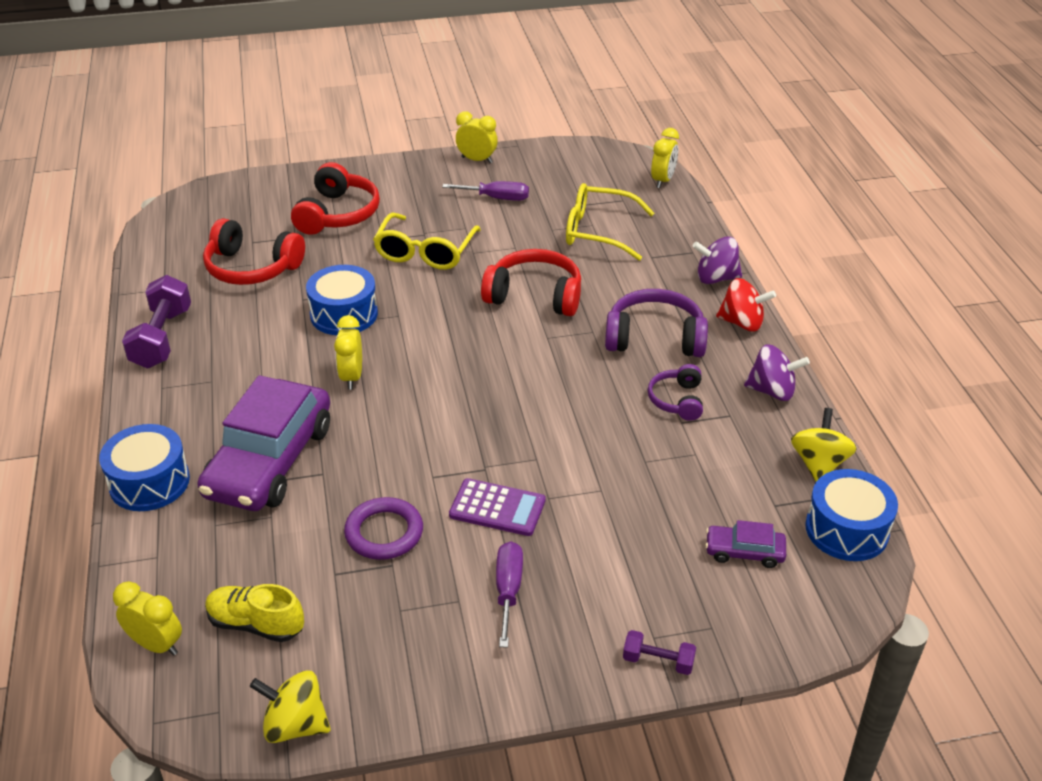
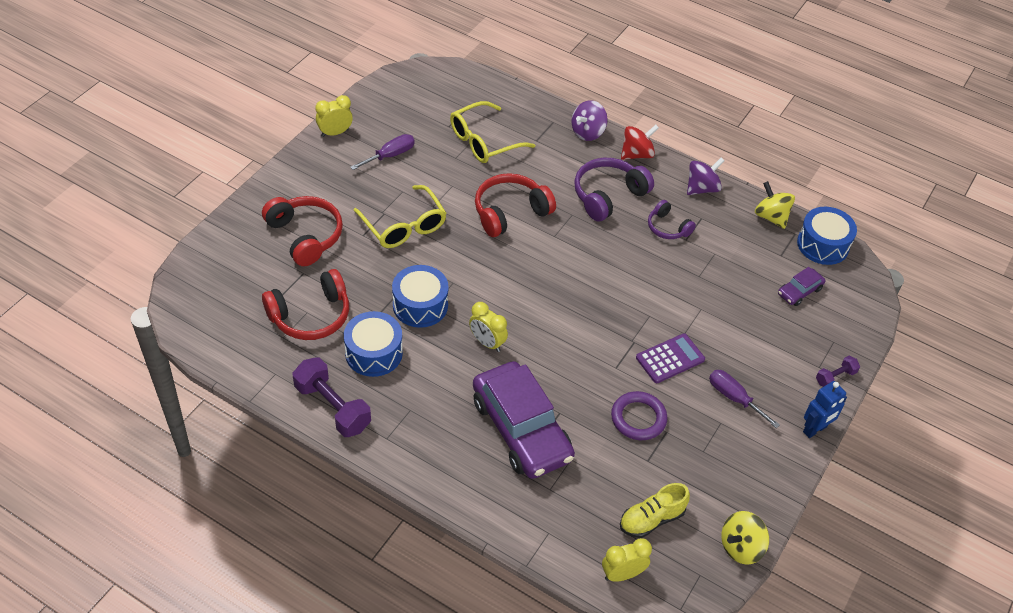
camera: 50 degrees left, 10 degrees up
(149, 482) = (476, 498): blue drum -> blue drum (374, 353)
(551, 690) = (815, 429): none -> blue robot
(663, 180) = (470, 78): yellow clock -> none

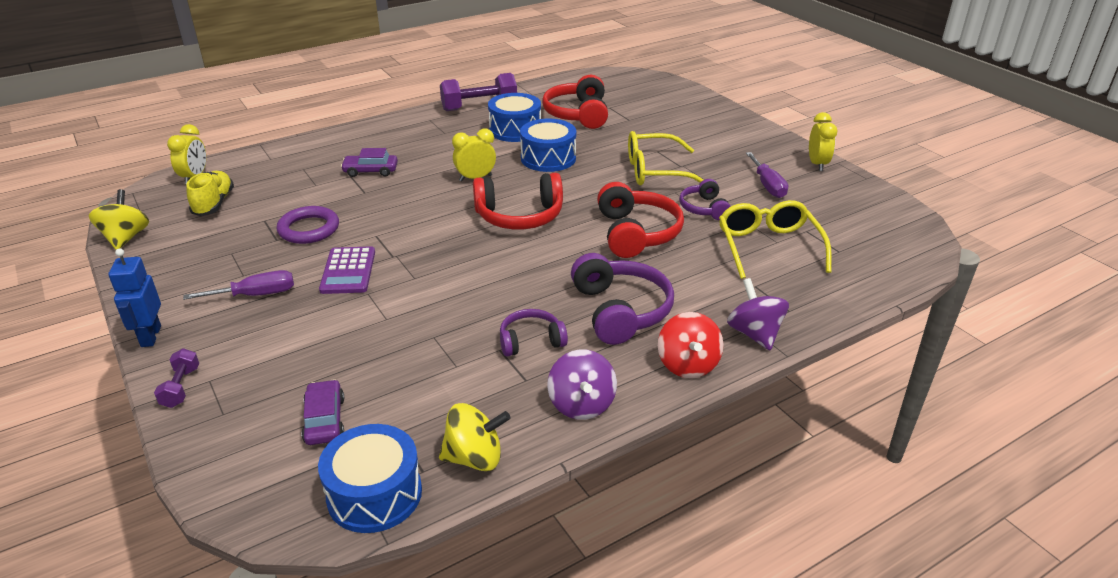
camera: 120 degrees right, 15 degrees down
(305, 236) = (673, 127): red headphones -> red headphones (519, 216)
(449, 184) = (704, 208): none -> purple headphones
(521, 429) = (370, 171): purple car -> purple car, size x0.44

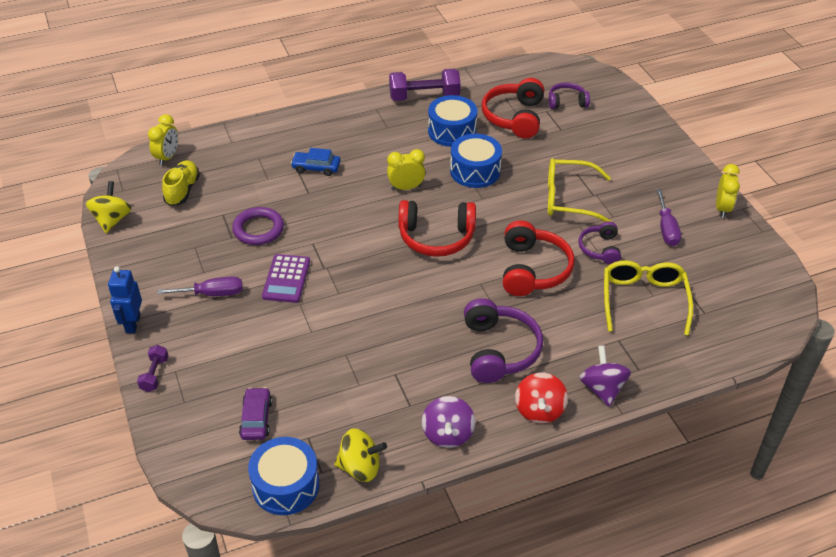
camera: 10 degrees right, 10 degrees up
(370, 171) = (316, 168): purple car -> blue car
(531, 341) = (421, 370): purple headphones -> purple headphones (567, 102)

